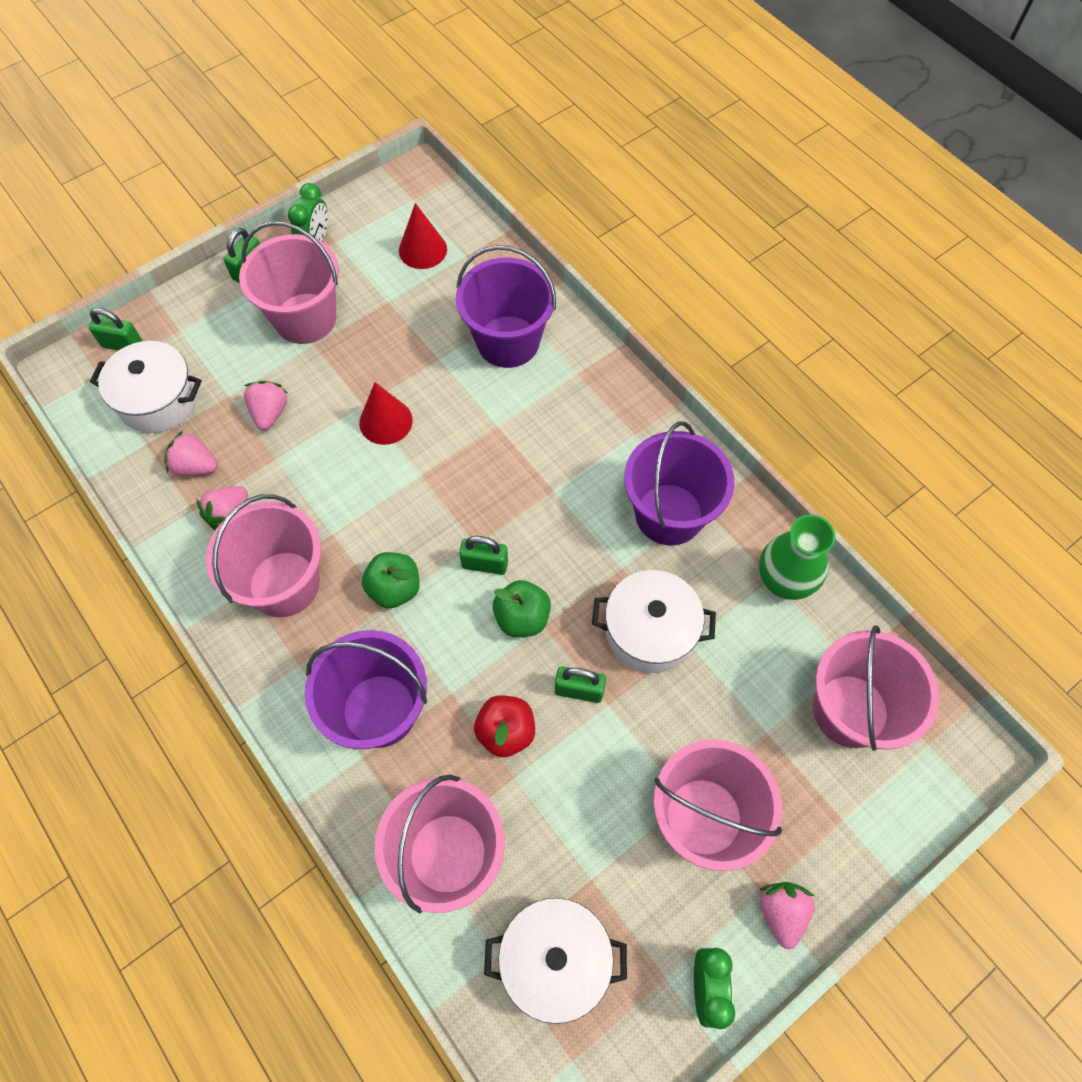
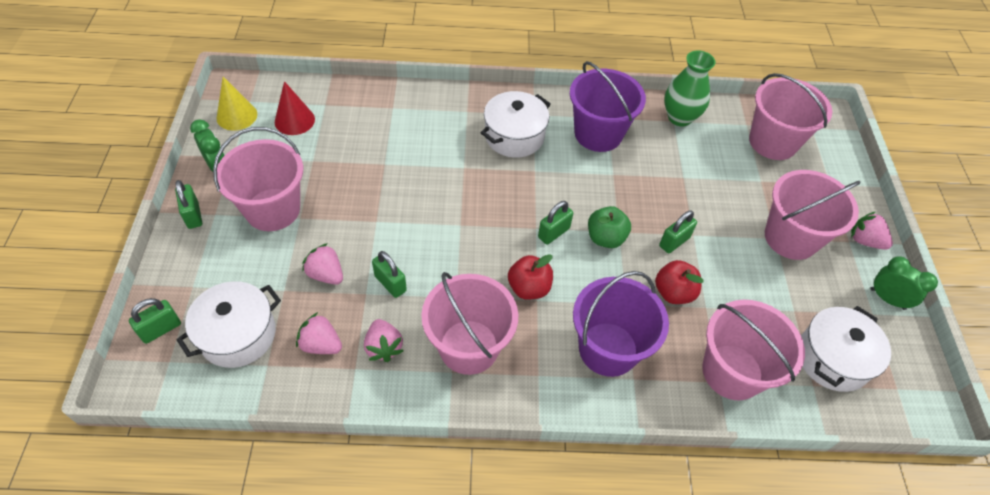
camera: 55 degrees left, 10 degrees down
(195, 466) = (321, 344): pink strawberry -> pink strawberry turned 60 degrees clockwise
(302, 469) = (390, 283): none -> green padlock
(385, 421) = (402, 217): red cone -> none
(386, 205) = (237, 116): none -> yellow cone
(395, 589) = (529, 288): green apple -> red apple
(508, 341) = (410, 126): purple bucket -> none
(649, 631) = (663, 188): white pot -> white pot (514, 136)

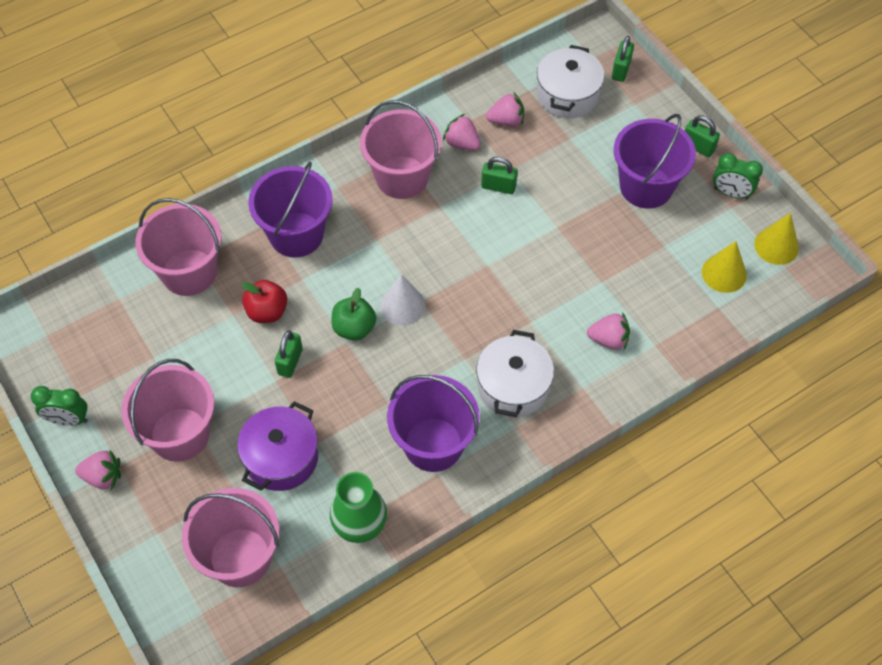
camera: 150 degrees right, 5 degrees up
(273, 209) = (646, 187): pink bucket -> purple bucket
(294, 120) = (724, 273): red cone -> yellow cone
(326, 274) = (552, 165): pink strawberry -> pink strawberry (609, 339)
(529, 288) = (389, 245): red apple -> none
(553, 233) = (402, 305): green padlock -> white cone
(715, 182) = (281, 458): none -> purple pot
(832, 359) = (108, 330): white pot -> none

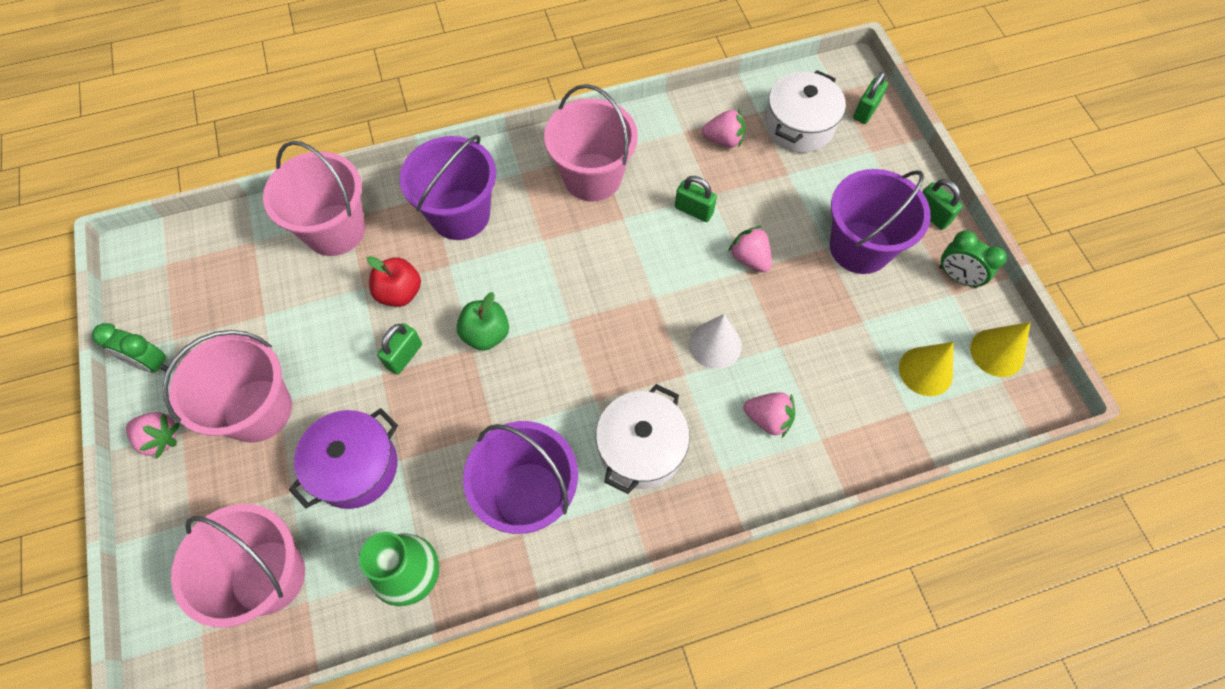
camera: 15 degrees right, 5 degrees up
(402, 305) = (547, 321): white cone -> white cone (715, 345)
(462, 143) = (668, 154): pink strawberry -> pink strawberry (750, 258)

